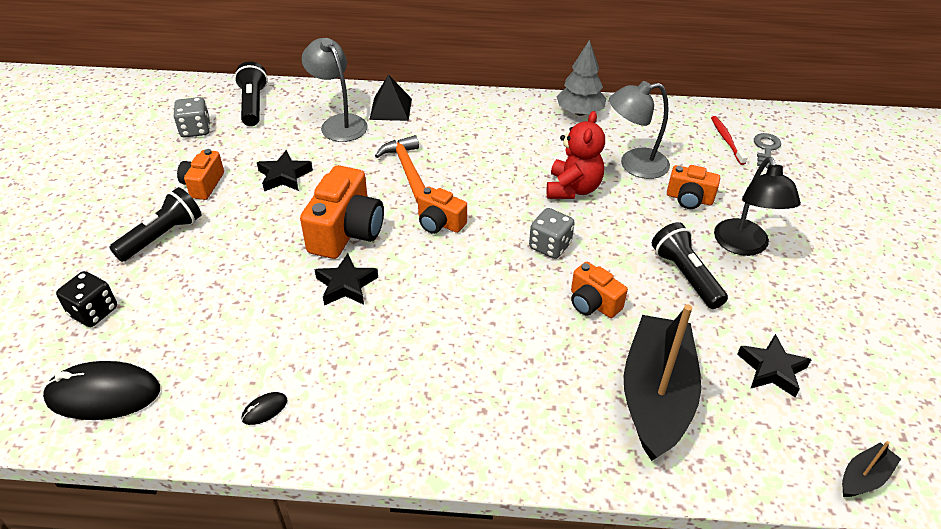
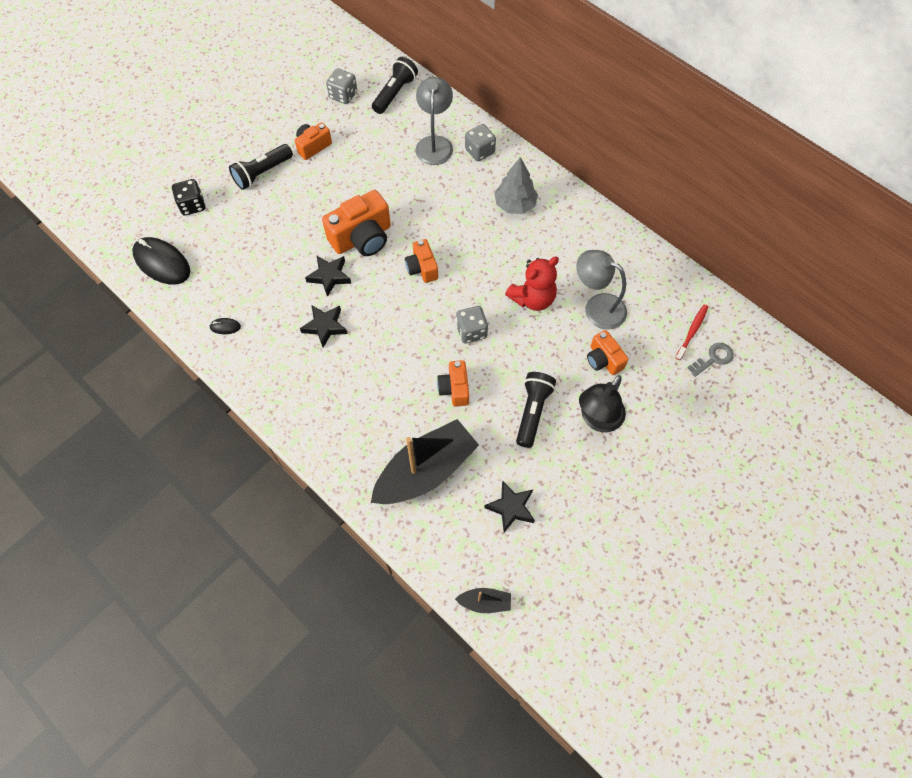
camera: 40 degrees right, 20 degrees up
(162, 236) = (262, 173): black flashlight -> black flashlight turned 150 degrees clockwise
(284, 176) = (364, 169): black star -> black star (325, 326)
(390, 109) = (479, 151): black pyramid -> grey dice
(407, 170) = (441, 213): orange hammer -> none
(579, 112) = (609, 236): grey tree -> grey tree (515, 204)

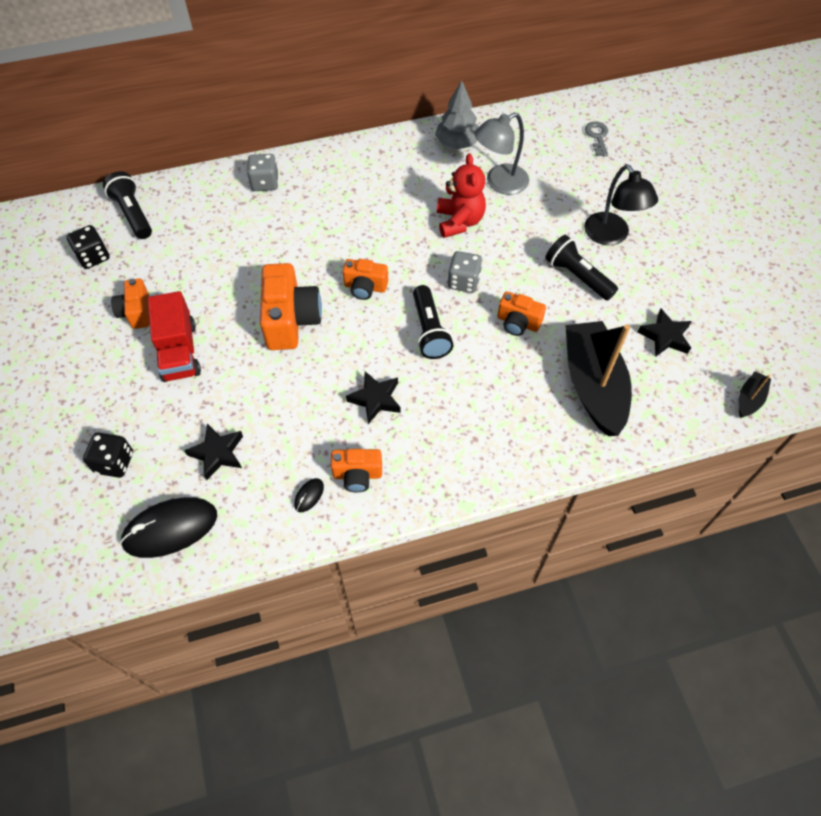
camera: 60 degrees left, 5 degrees down
(262, 173) = (130, 374): black flashlight -> black flashlight (429, 331)
(296, 189) = (179, 351): none -> red truck
(329, 276) = (316, 369): black star -> black star (217, 453)
(343, 95) = (93, 257): grey dice -> black dice
(434, 144) = (225, 212): grey lamp -> none
(515, 204) = (348, 186): grey tree -> grey tree (457, 143)
(603, 360) = (555, 204): orange camera -> orange camera (357, 475)
(692, 331) = (563, 136): red toothbrush -> none

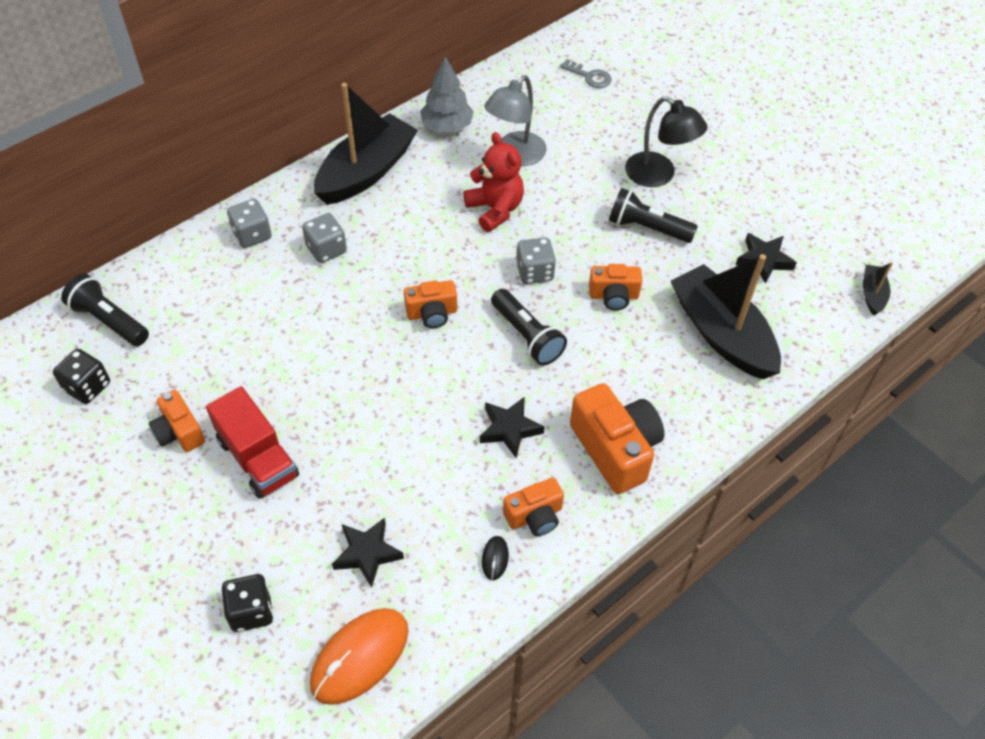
camera: 25 degrees left, 5 degrees down
(170, 528) = (360, 657): black mouse -> orange mouse
(291, 320) = (368, 377): orange camera -> orange camera (615, 449)
(313, 211) = (326, 249): none -> grey dice
(375, 161) = (366, 172): none -> black boat
(597, 137) = (589, 76): grey key -> grey key turned 150 degrees clockwise

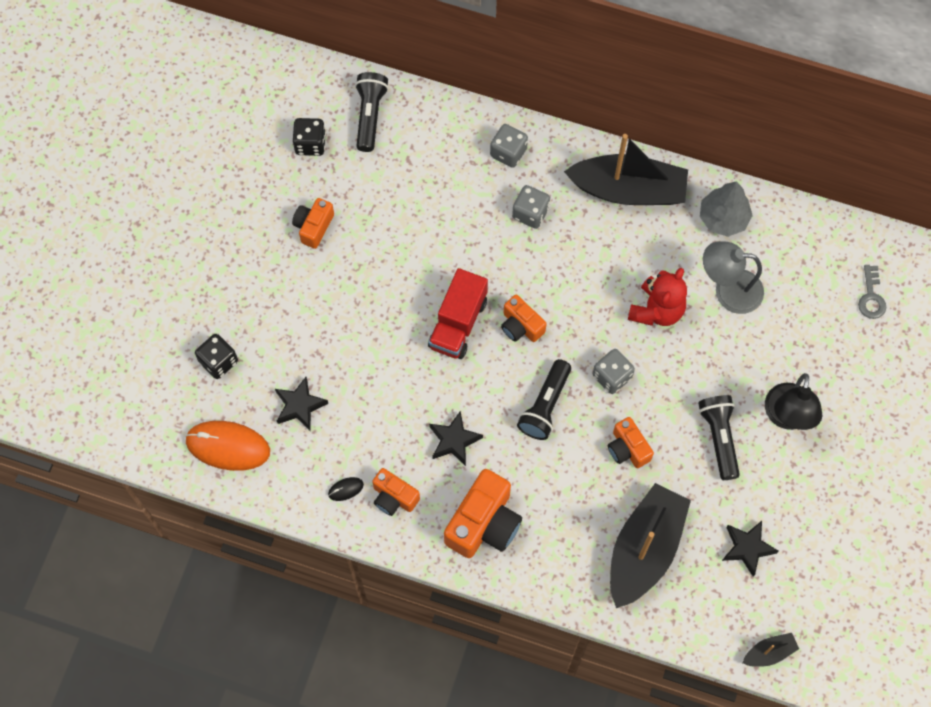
camera: 60 degrees right, 15 degrees up
(258, 458) = (325, 290): red truck -> red truck (458, 323)

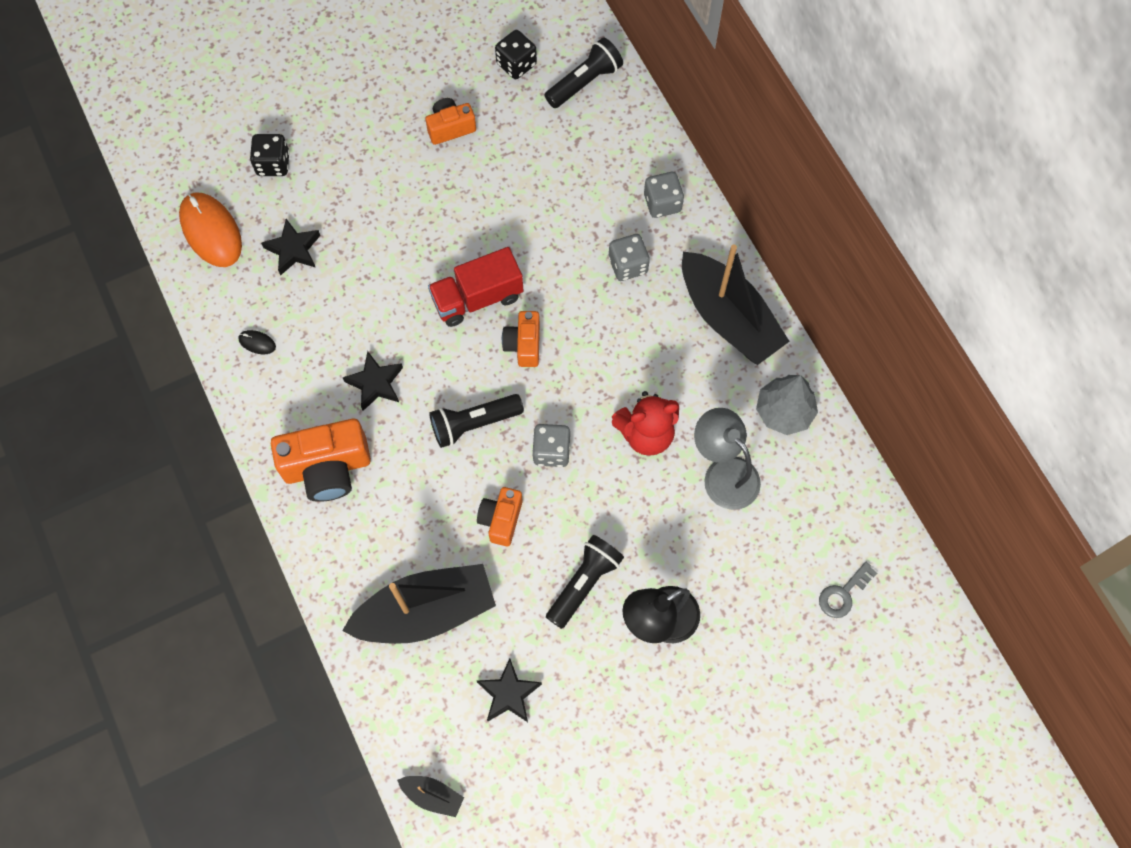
camera: 45 degrees right, 0 degrees up
(394, 497) = (284, 383): orange camera -> none

